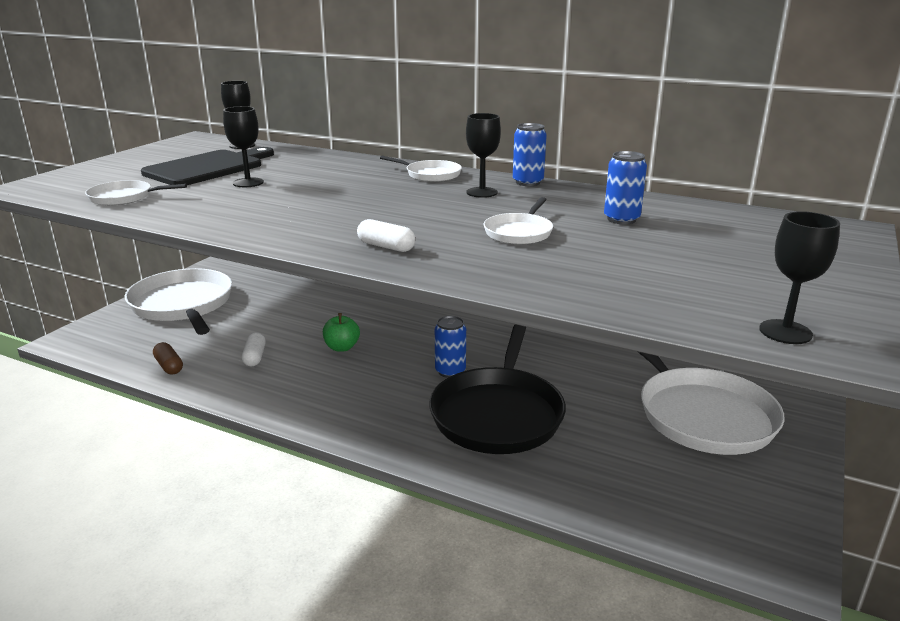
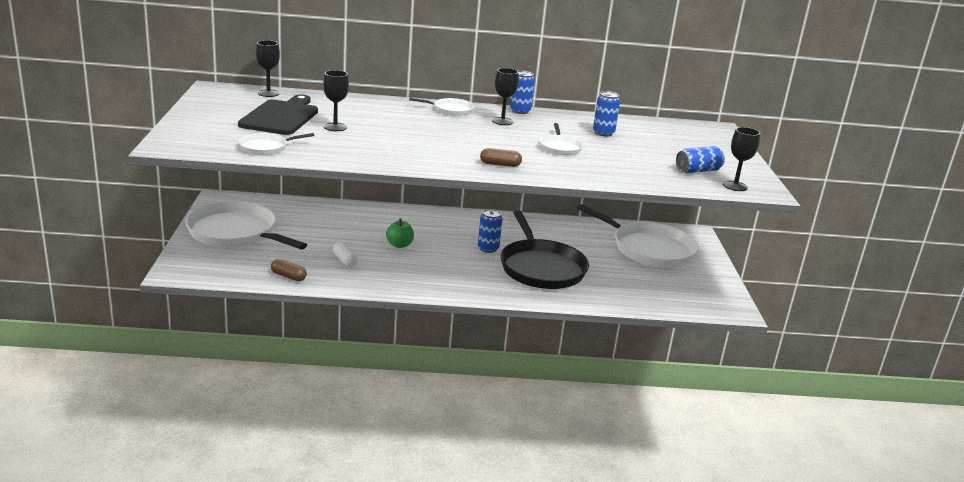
camera: 30 degrees left, 0 degrees up
(386, 247) = (500, 164): white capsule -> brown capsule
(732, 294) = (698, 170): none -> blue can

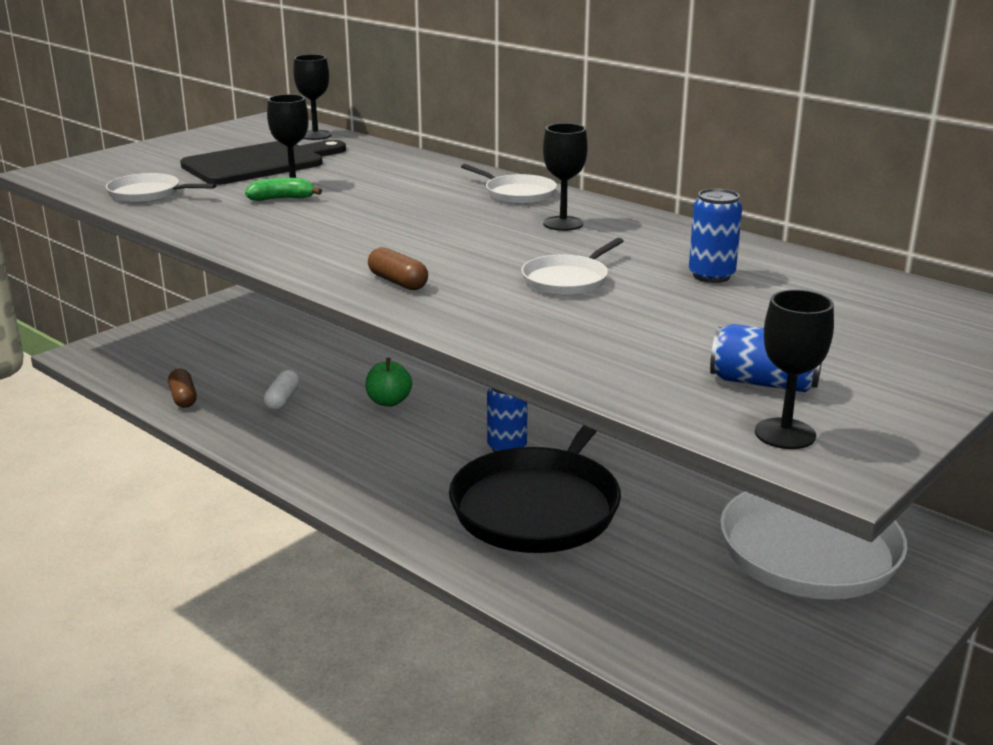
camera: 45 degrees right, 0 degrees up
(236, 233) = (225, 327): white pan -> none
(346, 135) = (282, 199): none -> green banana
(520, 111) = (632, 215): blue can -> none

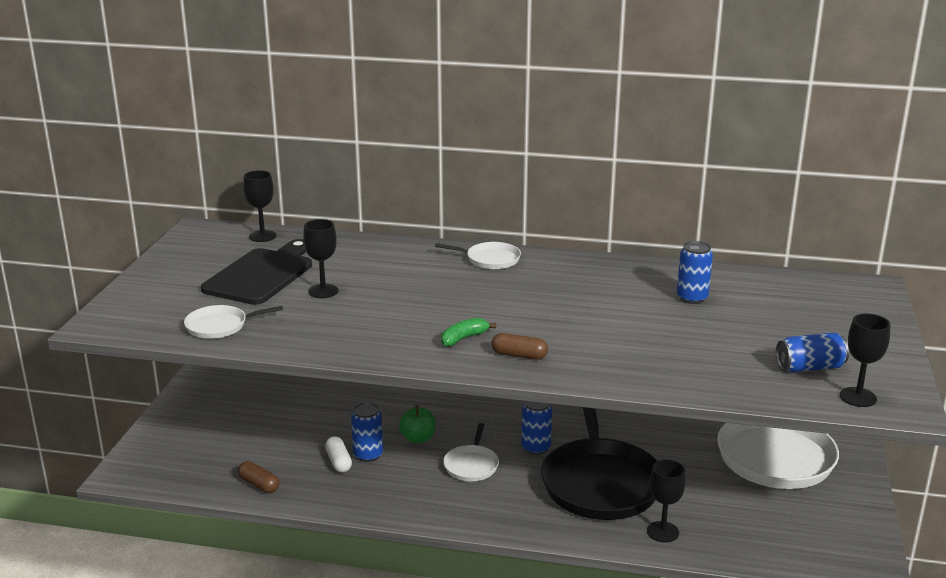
camera: 30 degrees left, 0 degrees up
(282, 199) = (332, 305): green banana -> green banana (463, 338)
(319, 402) = (368, 455): none -> blue can
(563, 223) = (554, 278): black goblet -> black goblet (662, 532)
(567, 280) = (617, 324): white pan -> white pan (471, 465)

